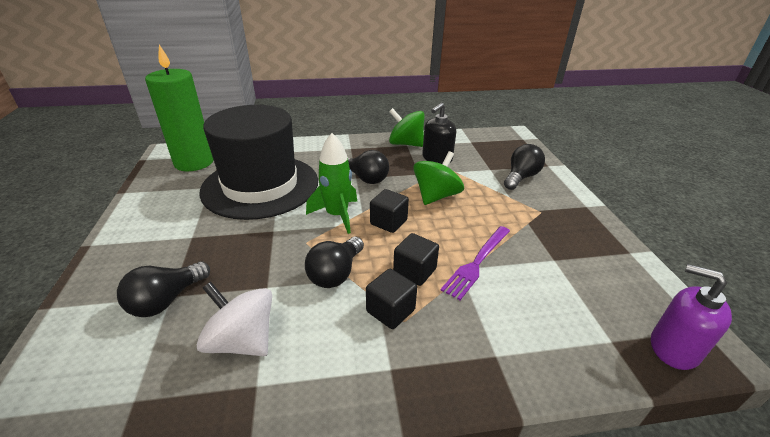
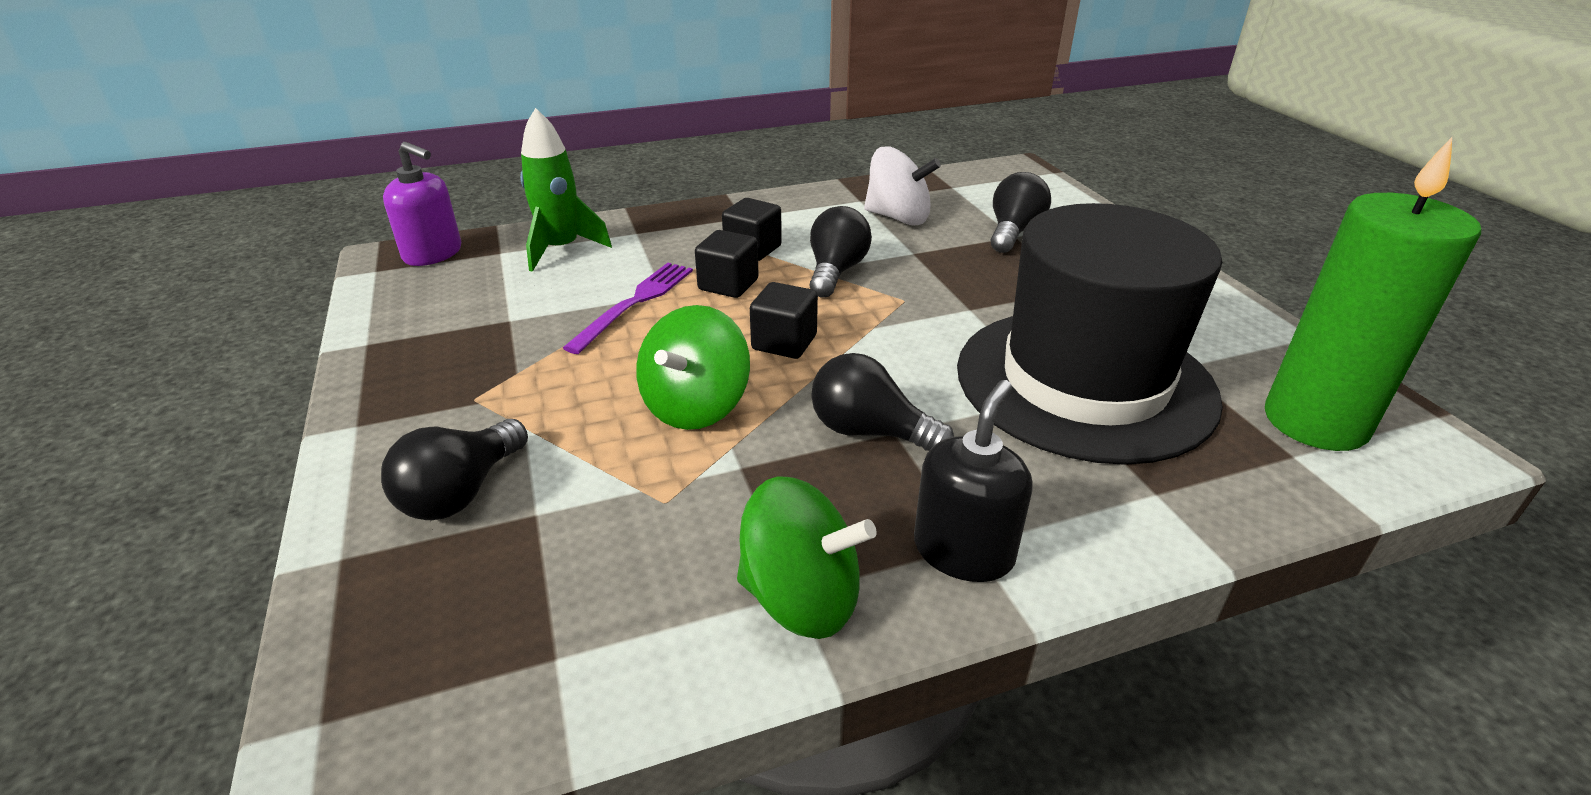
camera: 170 degrees right, 0 degrees up
(337, 215) = (882, 343): green rocket -> green rocket (561, 249)
(437, 158) = (691, 536): black soap dispenser -> black soap dispenser (963, 551)

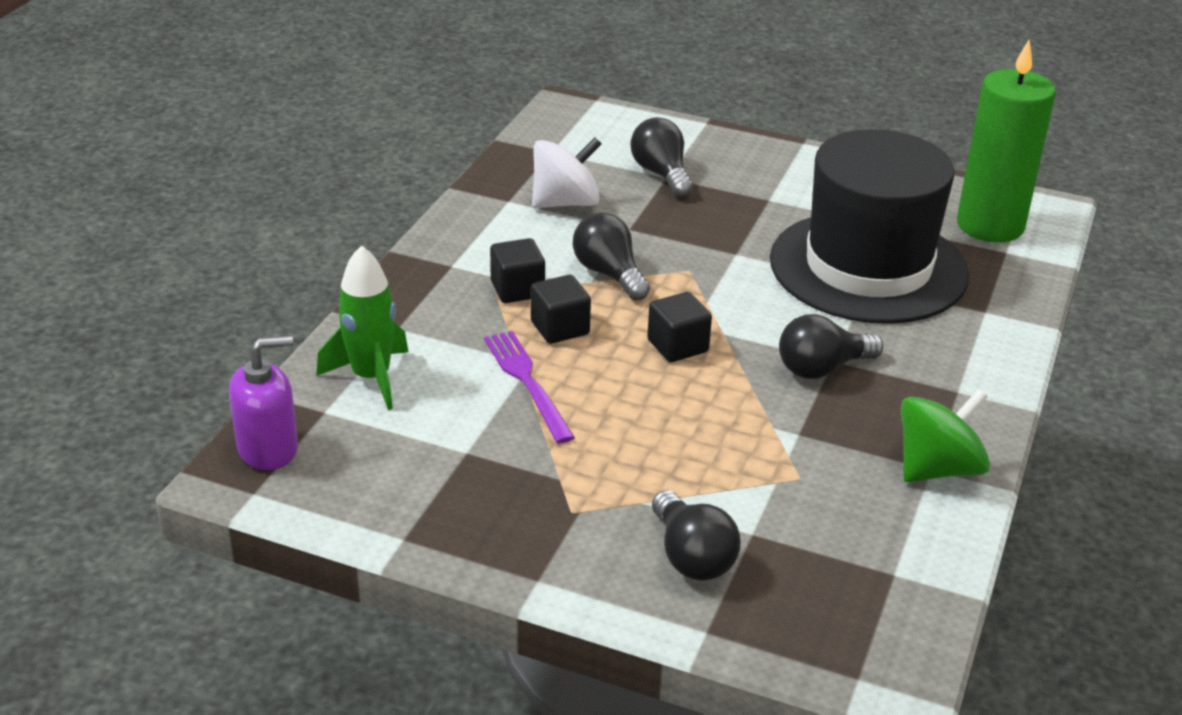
camera: 50 degrees left, 0 degrees up
(696, 406) = (710, 419): green spinning top -> none
(963, 551) = (960, 397): black soap dispenser -> none

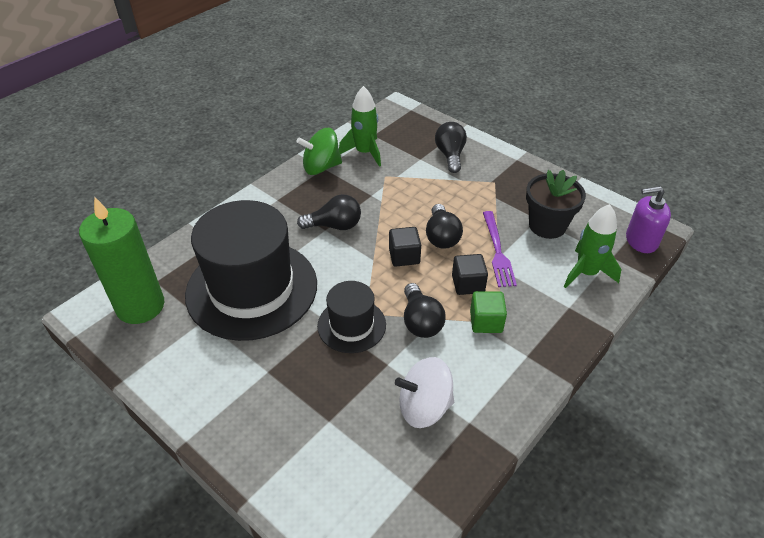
camera: 160 degrees left, 10 degrees up
(447, 442) = (547, 226): none -> black flower pot
(517, 289) = (486, 322): black cube -> green cube
(661, 174) = (331, 426): black light bulb -> black light bulb (441, 236)
(700, 254) = (351, 325): none -> black hat
(878, 522) = (364, 152): none -> green rocket

